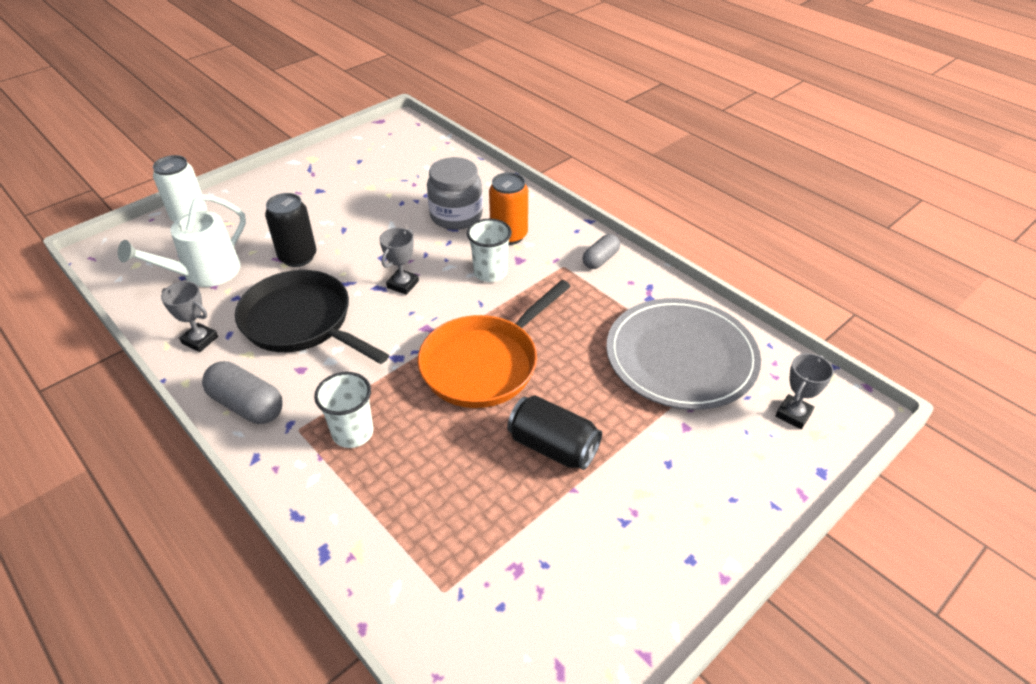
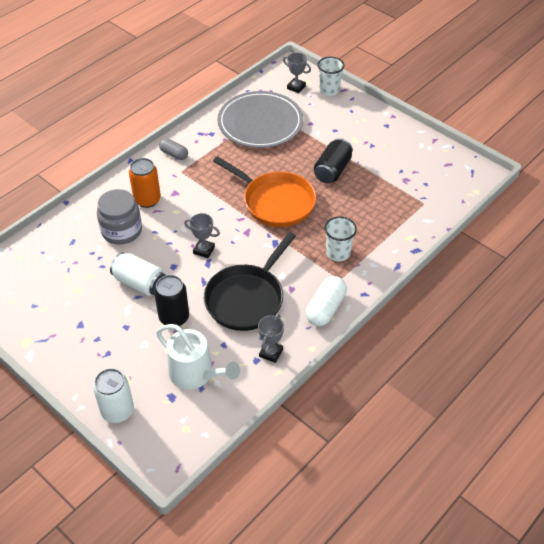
camera: 95 degrees left, 5 degrees up
(247, 405) = (325, 308): grey capsule -> white capsule
(364, 230) = (140, 283): none -> white can
(490, 272) = (189, 206): white cup -> white cup (329, 90)

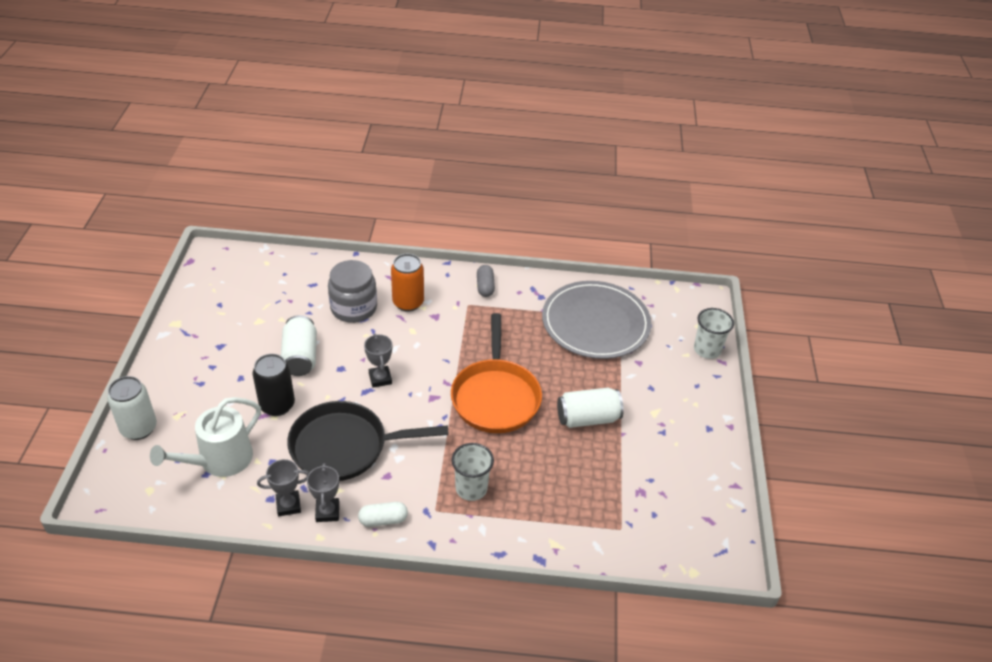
camera: 50 degrees right, 5 degrees down
(195, 374) = (220, 460): white watering can -> white watering can turned 45 degrees clockwise
(296, 87) = (679, 321): grey trophy -> grey trophy (327, 512)
(325, 308) = (383, 520): white capsule -> white capsule, size x0.64
(332, 170) = (587, 418): black can -> white can

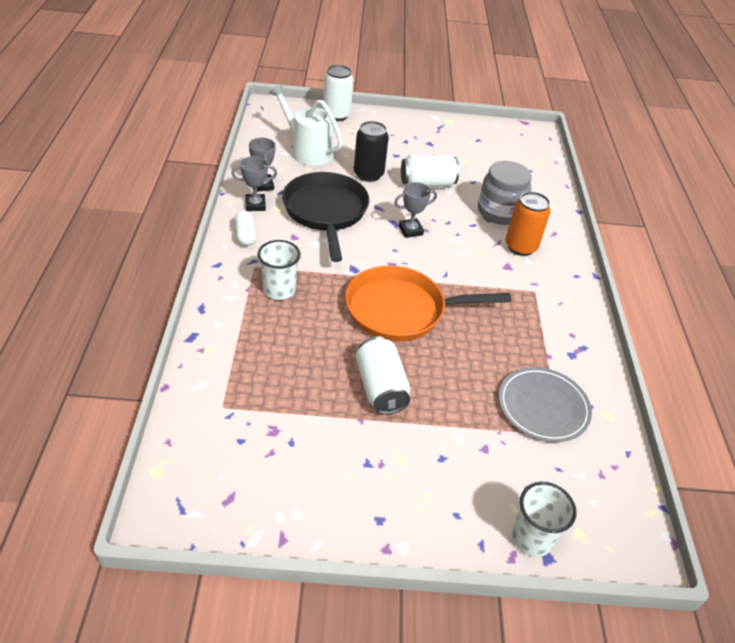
camera: 85 degrees right, 0 degrees up
(485, 287) = (568, 305): grey capsule -> none
(595, 323) = (543, 406): grey plate -> grey plate, size x0.65

